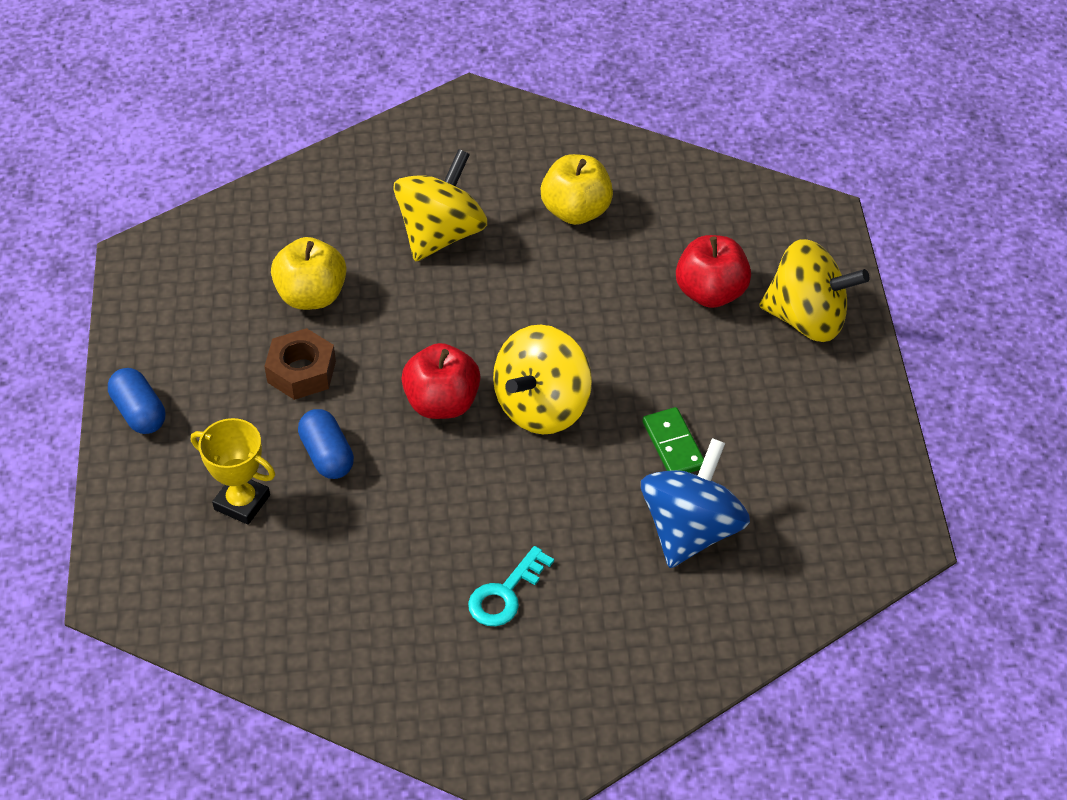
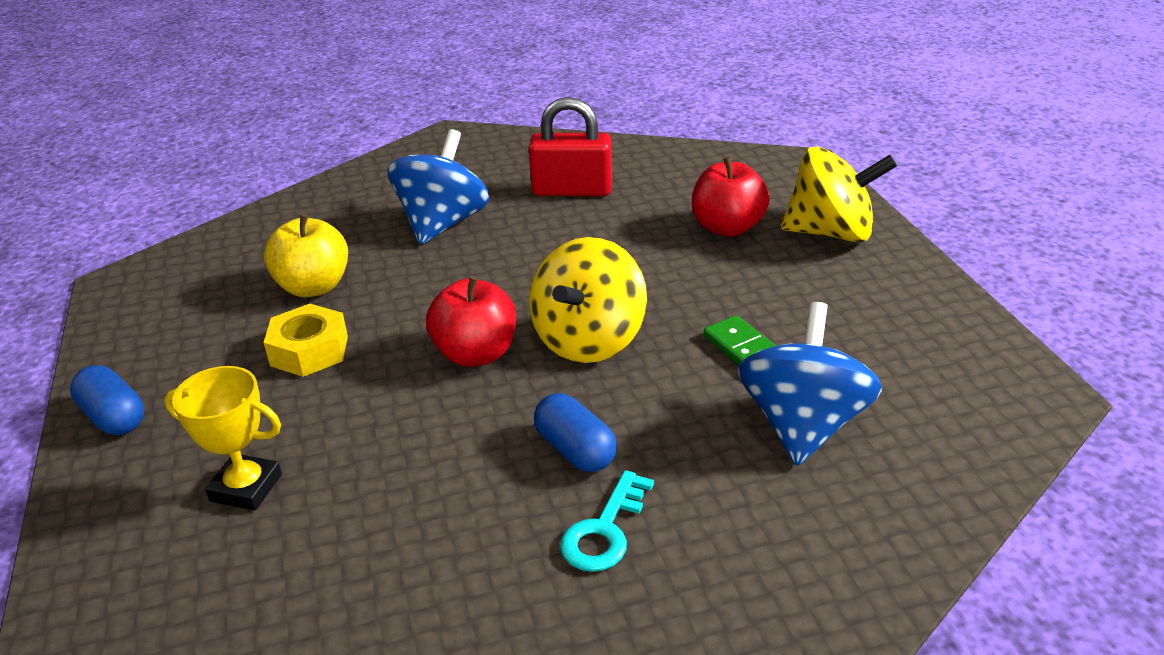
camera: 10 degrees left, 15 degrees down
(301, 371) = (309, 350): brown nut -> yellow nut
(327, 455) = (349, 422): blue capsule -> blue capsule (575, 450)
(441, 234) = (443, 223): yellow spinning top -> blue spinning top
(576, 211) = (572, 190): yellow apple -> red padlock

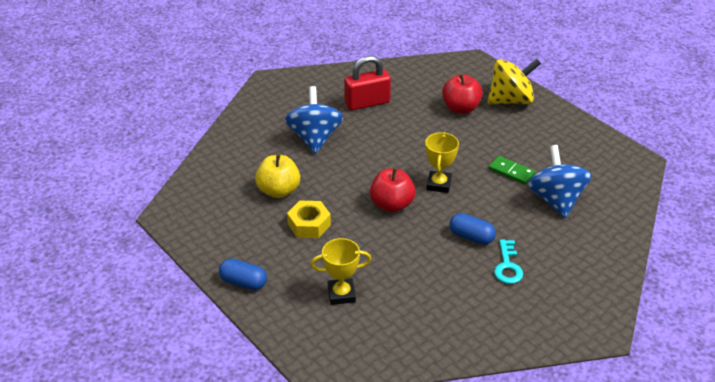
camera: 25 degrees left, 5 degrees up
(589, 340) = (438, 184): yellow spinning top -> yellow trophy

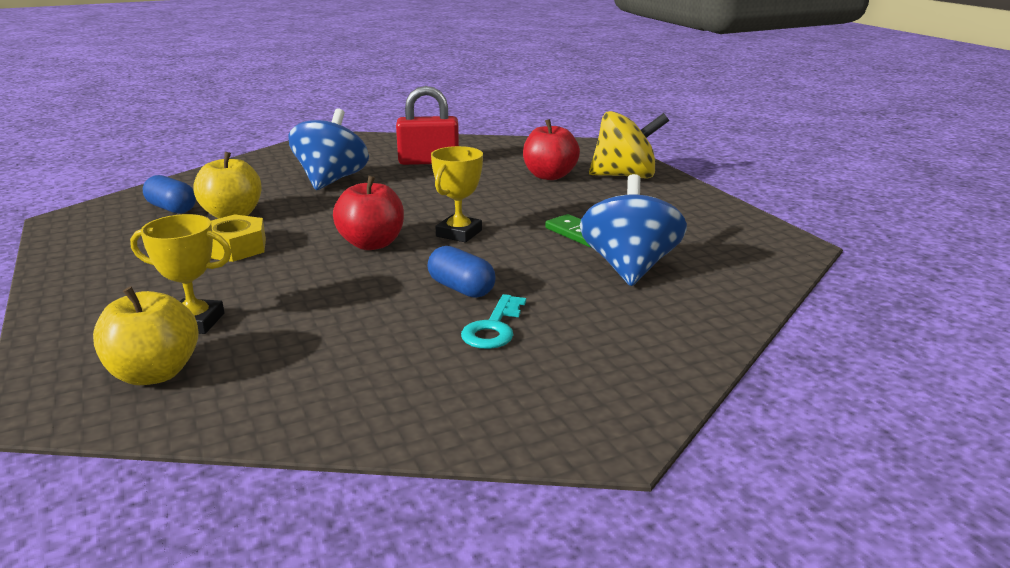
camera: 15 degrees right, 15 degrees down
(243, 282) = (72, 290): blue capsule -> blue capsule (172, 208)
(353, 336) = (154, 373): none -> yellow apple

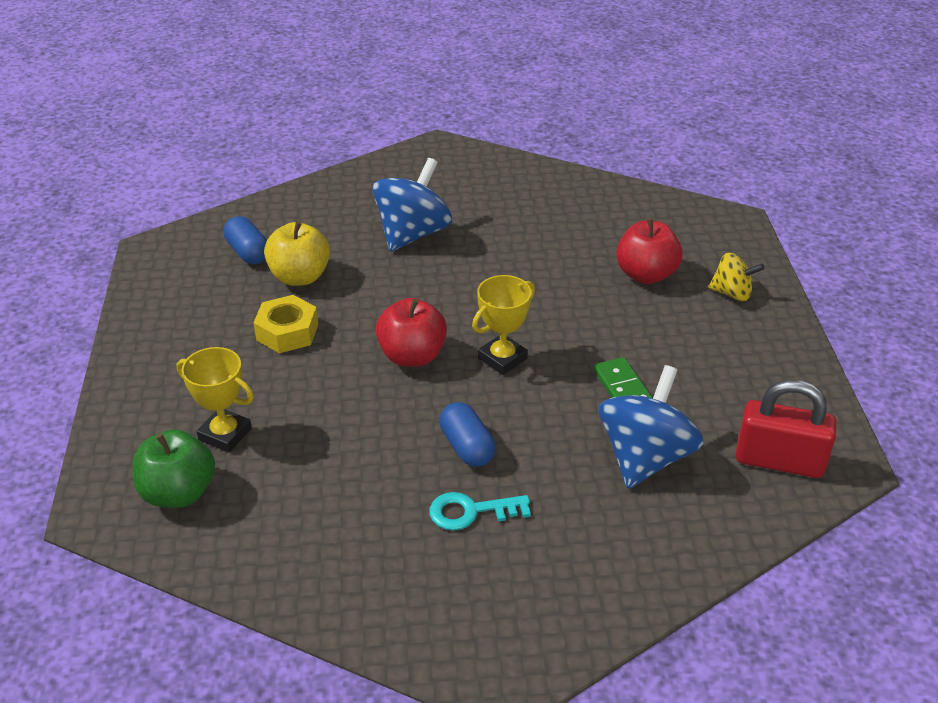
camera: 20 degrees right, 15 degrees up
(154, 373) = (179, 493): yellow apple -> green apple
(429, 161) = (527, 218): red padlock -> red padlock (779, 461)
(493, 328) = (471, 511): turquoise key -> turquoise key turned 45 degrees clockwise
(625, 176) = (732, 293): yellow spinning top -> yellow spinning top, size x0.56

